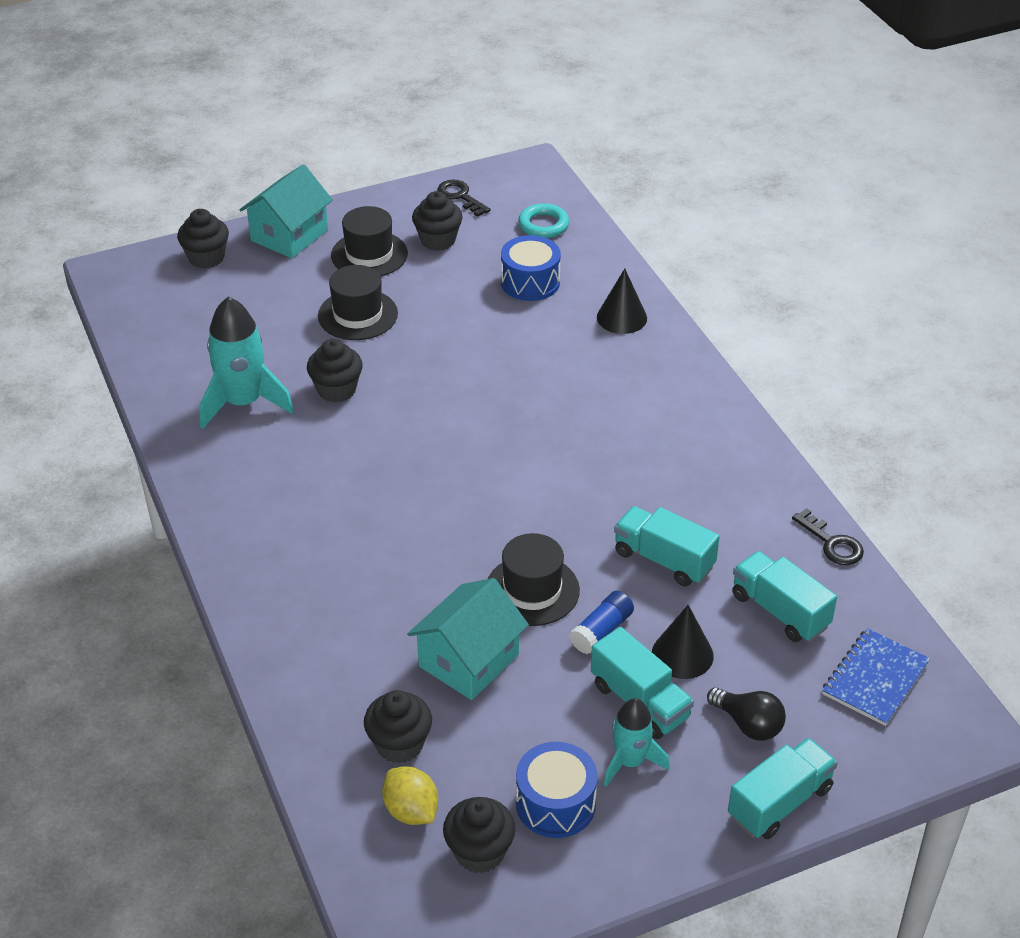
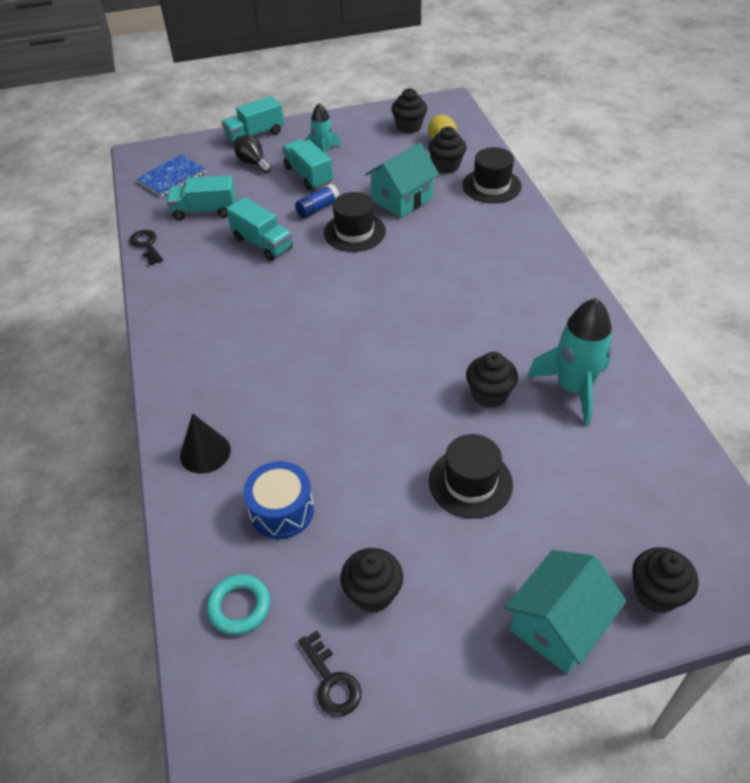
camera: 170 degrees left, 5 degrees up
(369, 254) = (457, 576): black hat -> black hat (491, 186)
(555, 804) = (367, 140): blue drum -> none
(682, 654) = (274, 194): black cone -> none
(779, 611) = (204, 211): turquoise truck -> turquoise truck turned 120 degrees clockwise

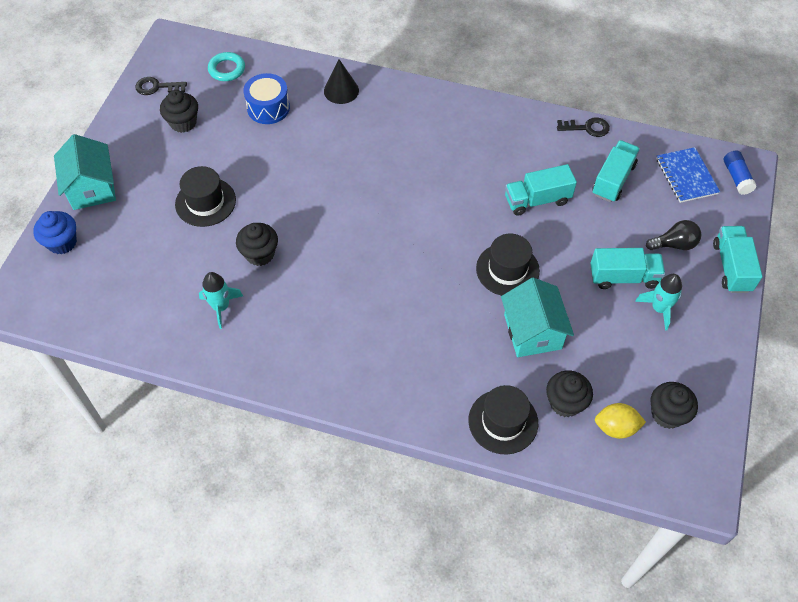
camera: 120 degrees right, 10 degrees up
(317, 208) = (563, 260): blue glue stick -> blue glue stick (736, 177)
(573, 388) = (221, 307): turquoise rocket -> turquoise rocket, size x0.61
(656, 593) = (62, 242): black cupcake -> blue cupcake

